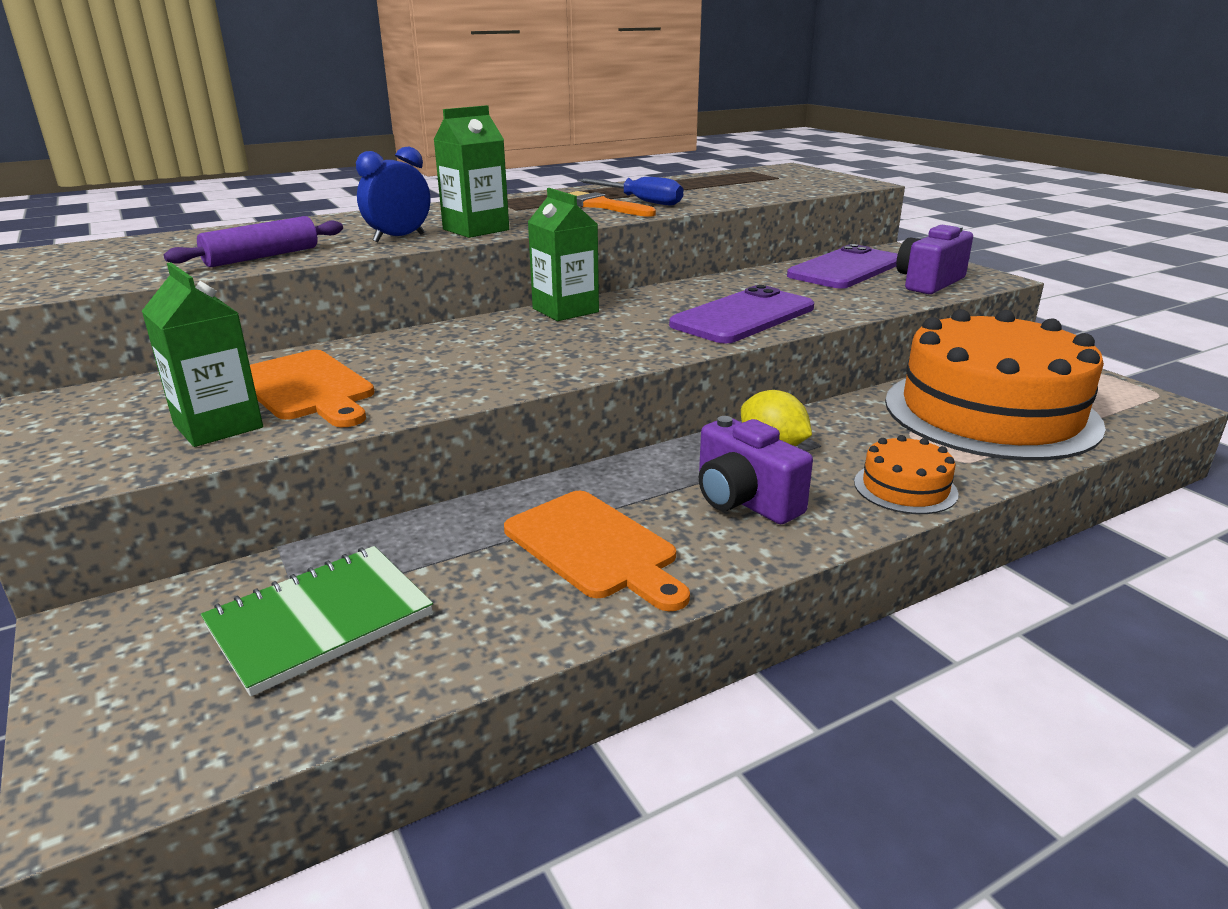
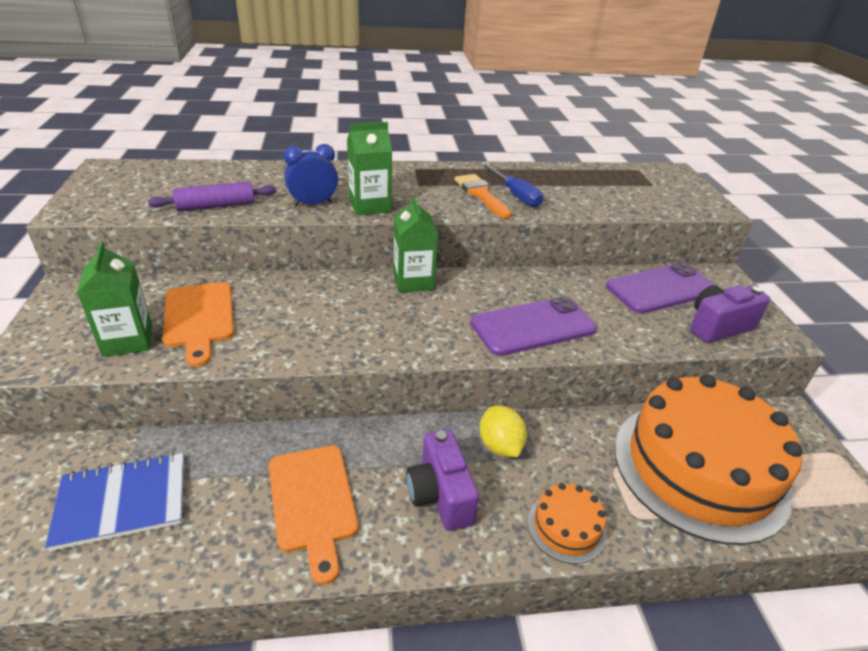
camera: 20 degrees right, 10 degrees up
(320, 620) = (122, 502): green notebook -> blue notebook

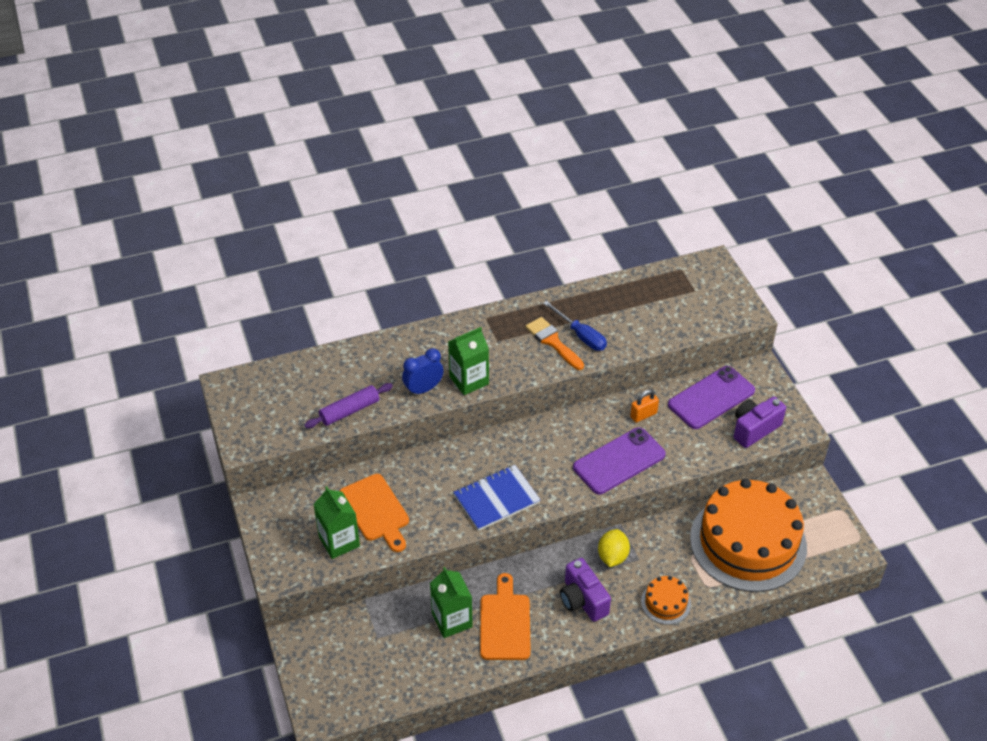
camera: 10 degrees left, 10 degrees up
(122, 502) = (386, 650): blue notebook -> blue notebook (496, 499)
(313, 502) = (504, 623): orange cutting board -> orange cutting board turned 150 degrees counterclockwise
(413, 281) = (517, 436): green carton -> green carton (452, 620)
(500, 446) = (612, 556): yellow lemon -> yellow lemon turned 45 degrees clockwise
(574, 289) = (643, 415): none -> orange padlock

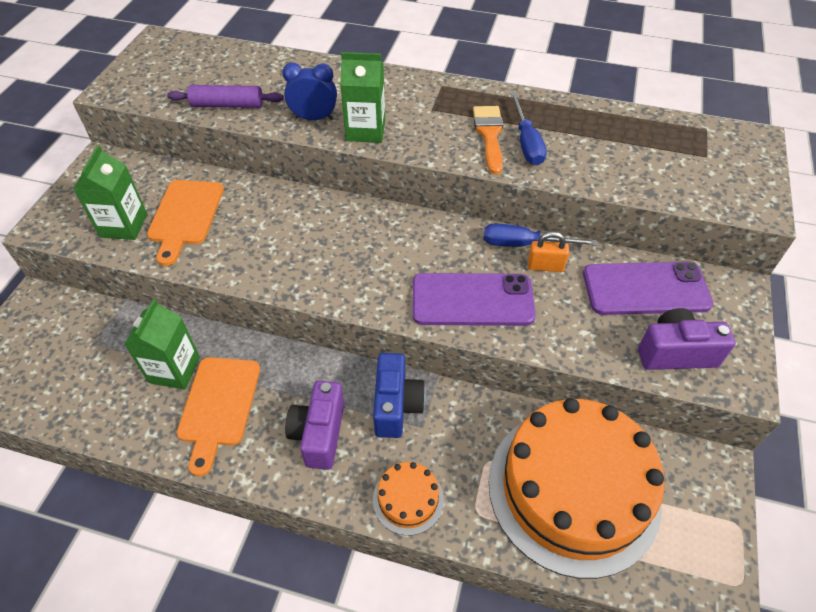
camera: 35 degrees right, 5 degrees up
(496, 499) = (304, 267): blue notebook -> none
(504, 623) = (219, 406): orange cutting board -> orange cutting board turned 150 degrees clockwise
(612, 556) = (396, 405): yellow lemon -> blue camera
(618, 407) = (524, 244): none -> blue screwdriver

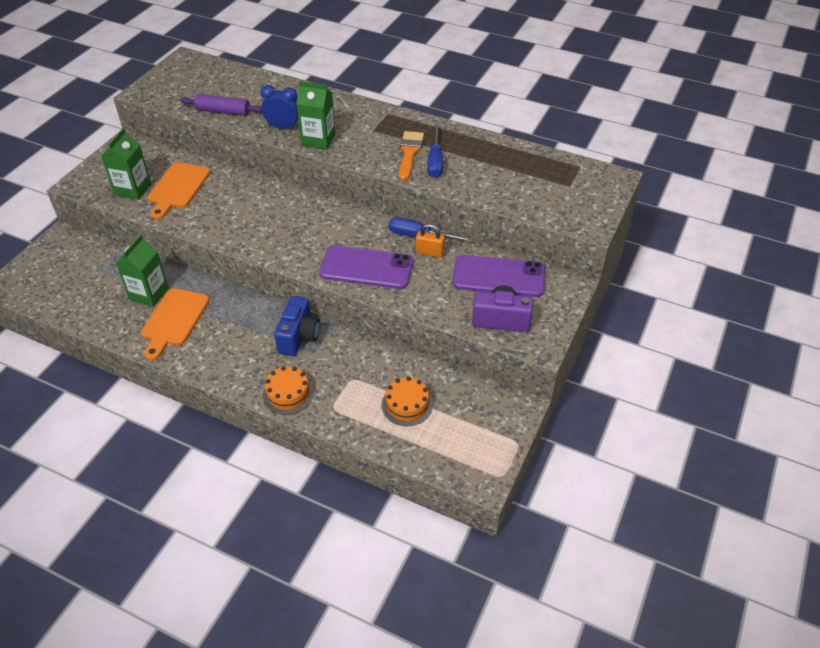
camera: 10 degrees right, 5 degrees down
(319, 434) = (239, 346): purple camera -> none
(573, 489) = (407, 404): orange cake -> orange cake, size x0.41

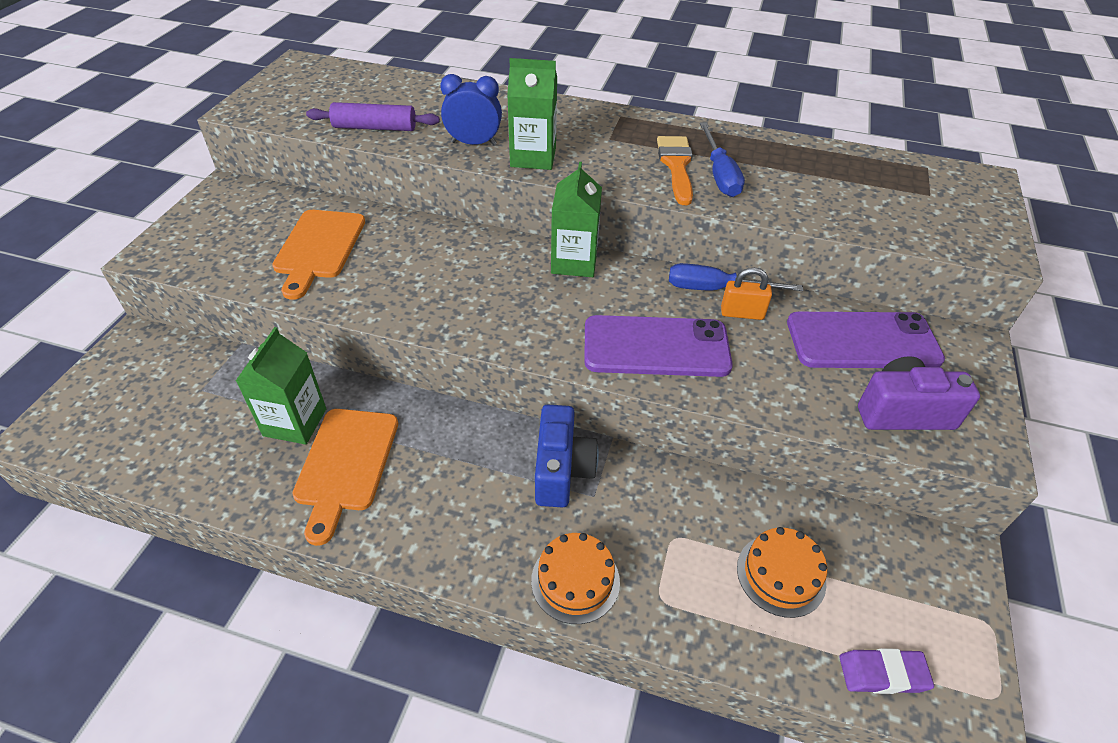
camera: 10 degrees left, 0 degrees up
(133, 189) = (246, 256): green carton -> green carton (574, 262)
(442, 457) = (882, 674): none -> purple eraser

